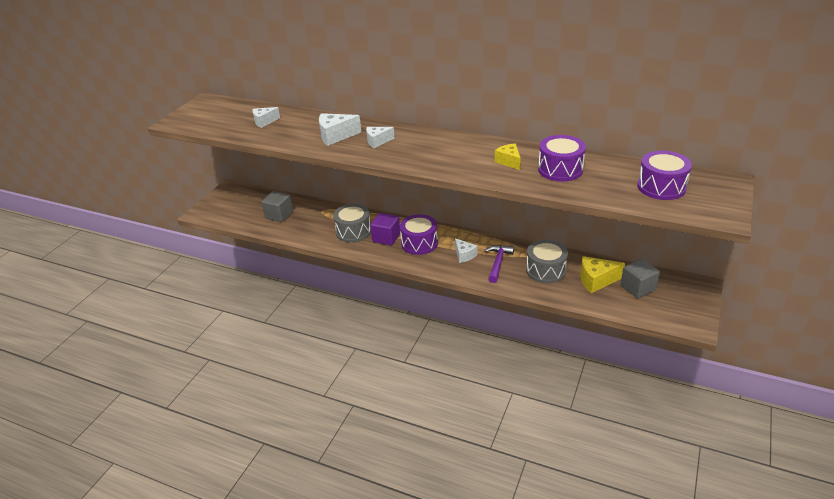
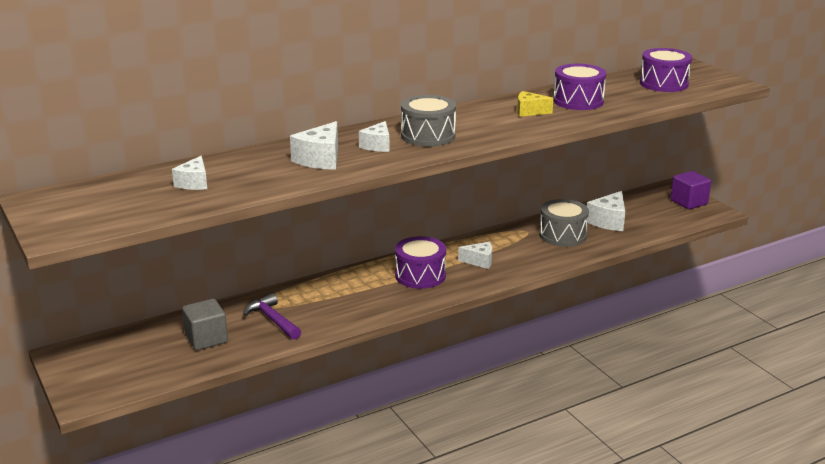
camera: 55 degrees left, 10 degrees down
(353, 231) = (332, 303): grey drum -> grey drum (428, 136)
(386, 238) = (379, 289): purple cube -> purple cube (689, 202)
(498, 263) = (518, 251): purple hammer -> purple hammer (272, 319)
(596, 280) = (608, 221): yellow cheese -> white cheese
(637, 288) = (641, 210): grey cube -> none

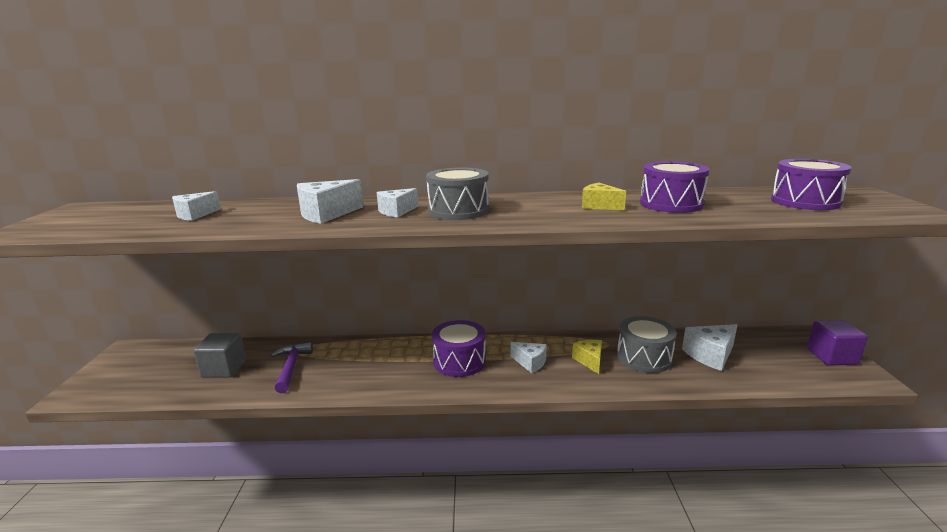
camera: 30 degrees right, 5 degrees down
(524, 248) = (589, 361): none -> yellow cheese

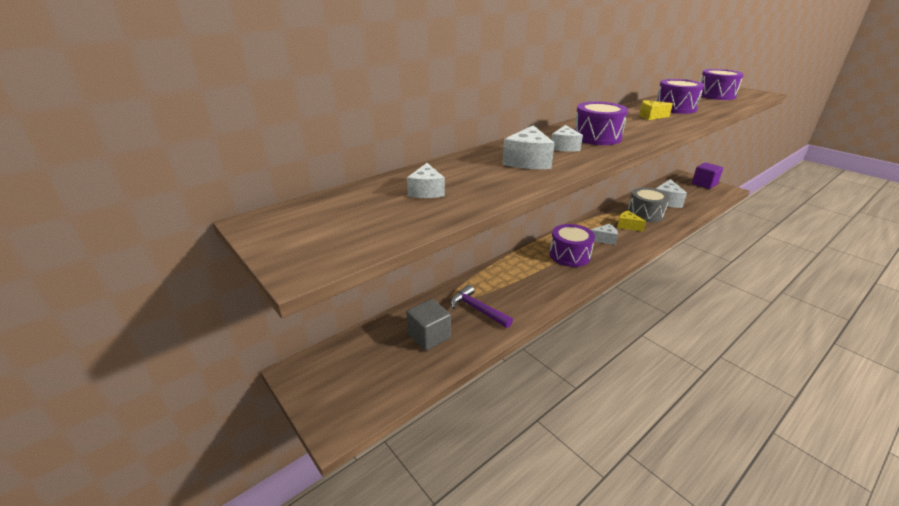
camera: 40 degrees left, 10 degrees up
(458, 211) = (597, 137): grey drum -> purple drum

